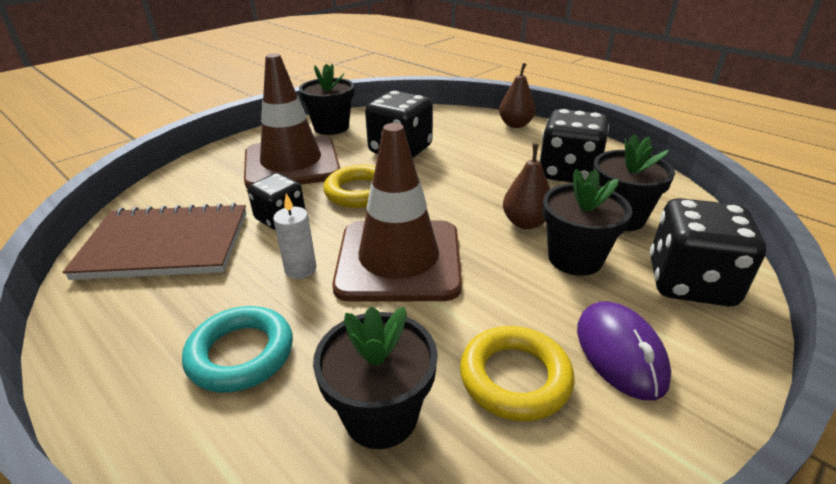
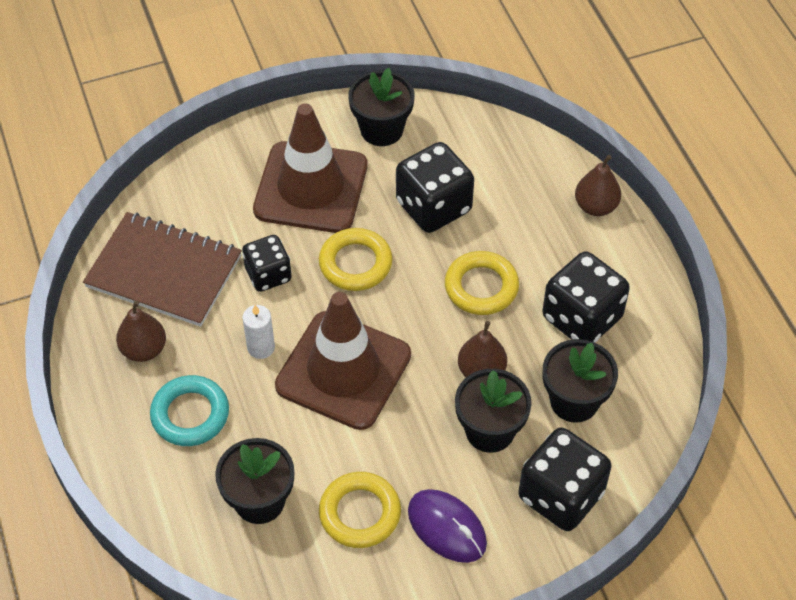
camera: 25 degrees right, 20 degrees up
(158, 312) = (144, 349): none -> brown pear
(476, 178) = (481, 287): none -> yellow ring
(620, 353) = (447, 527): purple mouse -> purple mouse turned 60 degrees counterclockwise

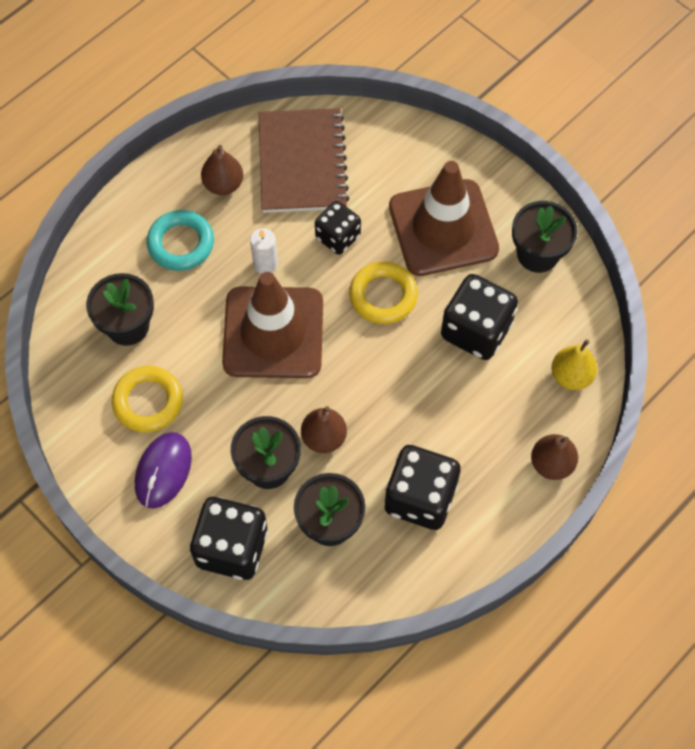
camera: 65 degrees right, 10 degrees up
(481, 287) = (410, 403): yellow ring -> none
(517, 157) = (571, 376): none -> yellow pear

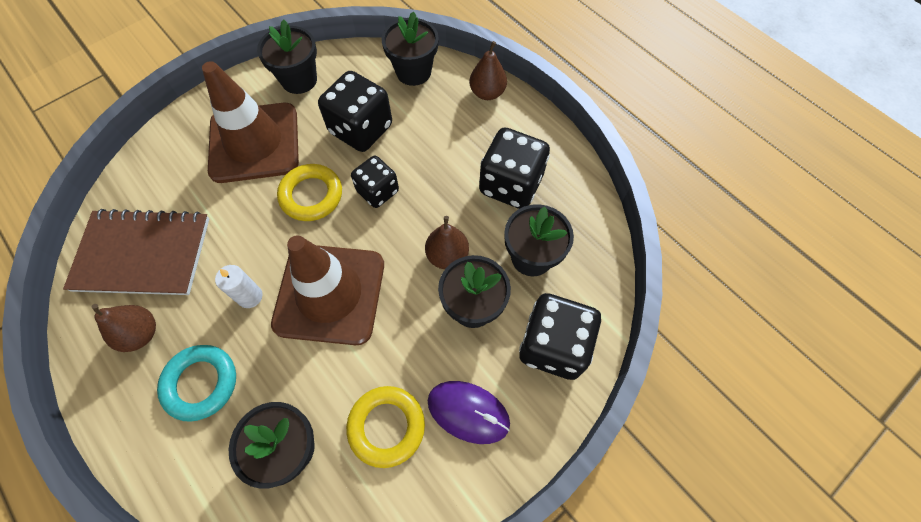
camera: 85 degrees left, 0 degrees up
(338, 237) = (238, 228): black dice -> black dice (378, 191)
(571, 376) = (413, 72): yellow pear -> black flower pot

